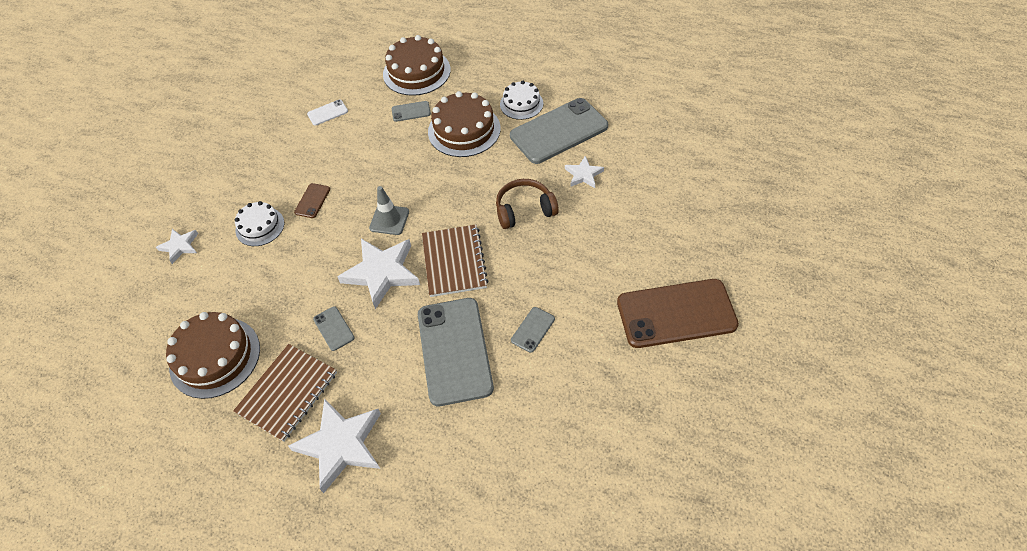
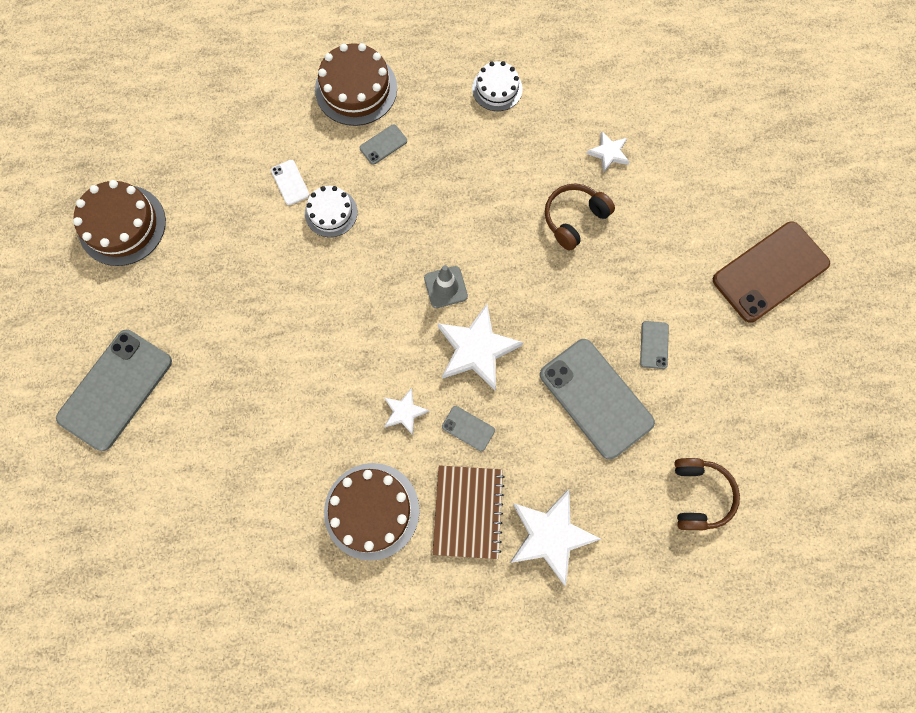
camera: 30 degrees left, 20 degrees up
(180, 246) = (243, 412): white star -> white star (404, 412)
(260, 226) = (314, 352): white cake -> white cake (331, 212)
(312, 201) = (349, 299): brown phone -> none
(327, 113) = (290, 182): white phone -> white phone turned 60 degrees counterclockwise
(454, 262) = (539, 306): brown notebook -> none
(464, 130) = (456, 146): brown cake -> brown cake (122, 225)
(495, 473) = (698, 495): none -> brown headphones
(559, 131) = (555, 109): grey phone -> grey phone (115, 389)

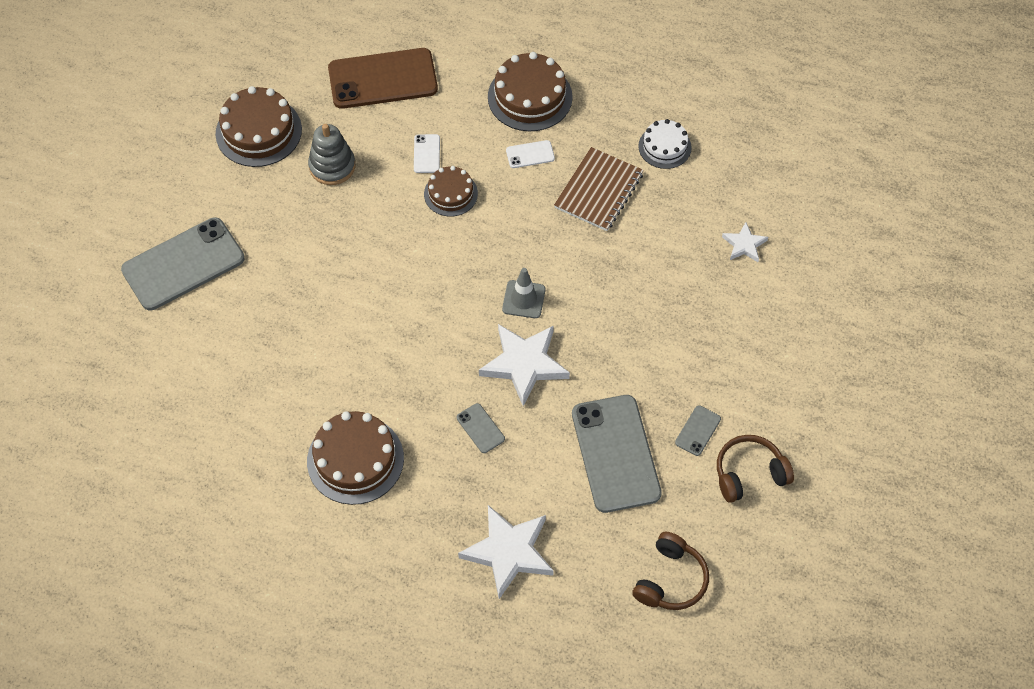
camera: 25 degrees right, 15 degrees down
(209, 231) = (332, 166): none -> grey stacking toy
(331, 212) = (450, 194): white cake -> brown cake
(383, 144) = (530, 154): grey phone -> white phone
(404, 412) = (429, 390): white star -> none
(468, 511) = (443, 498): brown notebook -> brown notebook (599, 191)
(574, 219) = (679, 289): brown headphones -> brown headphones (749, 474)
(770, 272) = (850, 414): brown phone -> brown phone (383, 79)

